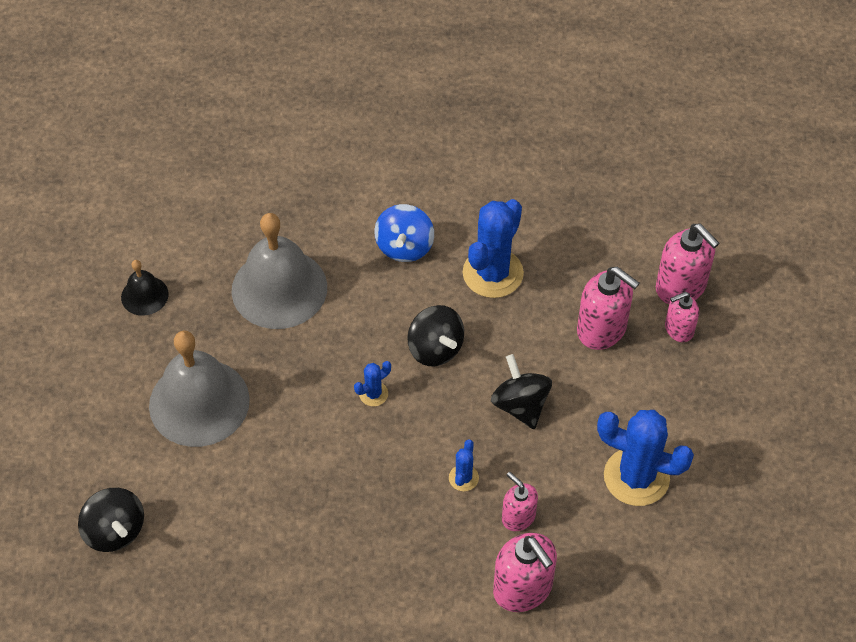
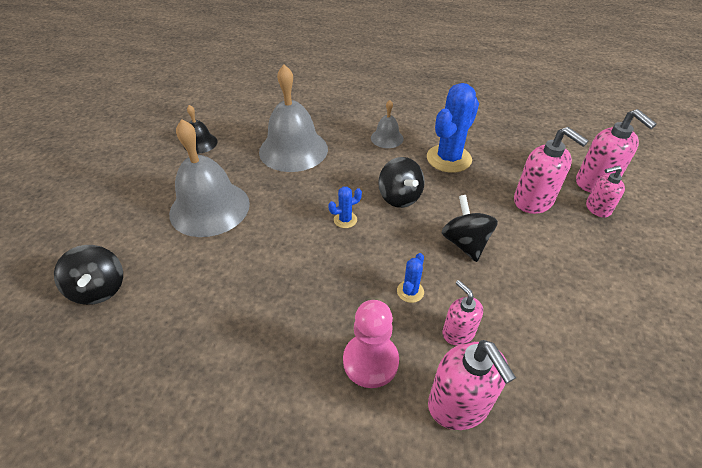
camera: 10 degrees right, 10 degrees down
(404, 247) = (387, 138): blue spinning top -> grey bell
(432, 562) = (370, 361): none -> pink pawn
(636, 477) = (572, 314): blue cactus -> none

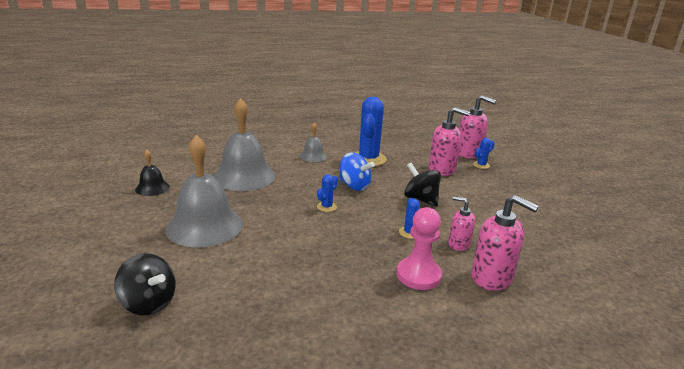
camera: 30 degrees left, 20 degrees down
(399, 197) = (354, 186): black spinning top -> blue spinning top
(597, 208) = (481, 165): pink soap dispenser -> blue cactus

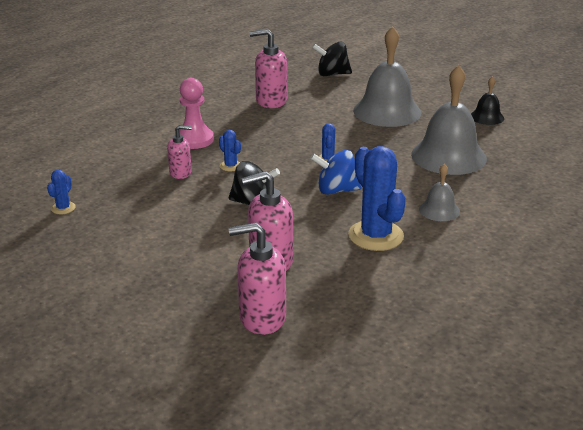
camera: 145 degrees right, 5 degrees up
(481, 165) = (226, 296): blue cactus -> blue cactus (63, 208)
(492, 277) = (138, 158): pink soap dispenser -> pink soap dispenser (271, 101)

